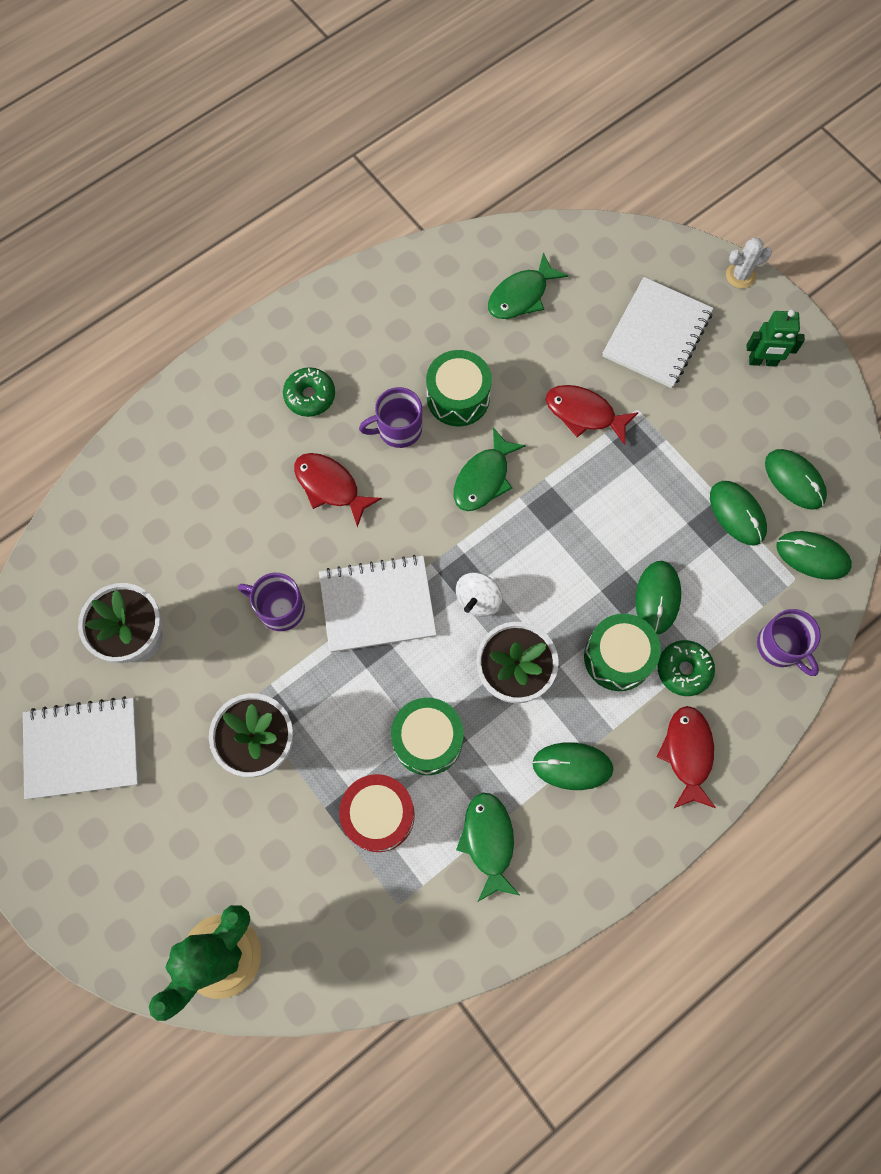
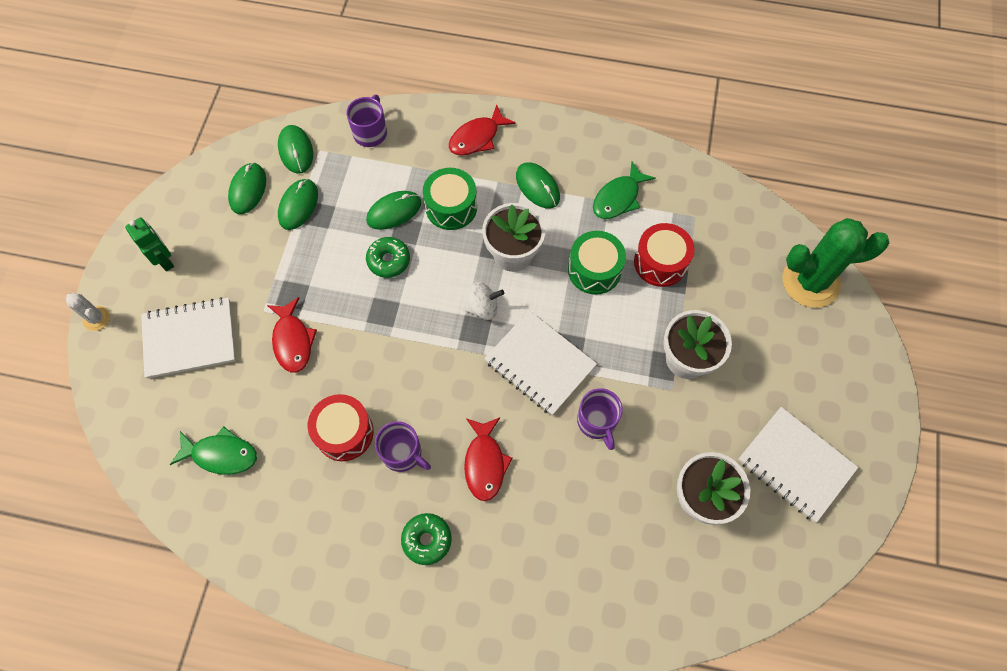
camera: 130 degrees left, 5 degrees down
(458, 397) = (344, 432): green drum -> red drum
(484, 478) = (394, 367): green fish -> none
(683, 670) = (428, 170): green donut -> green donut (388, 260)

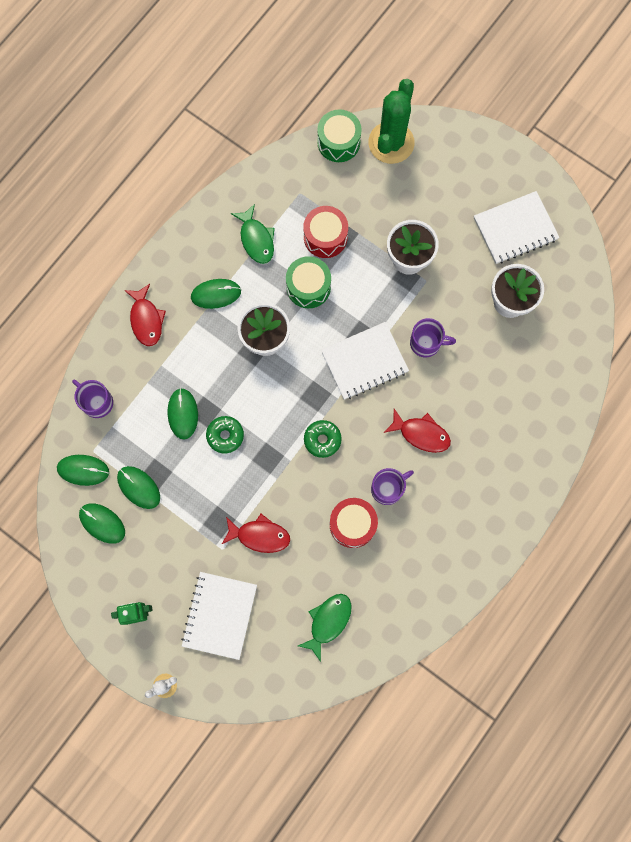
camera: 65 degrees left, 10 degrees up
(427, 540) = (457, 497): green donut -> green donut (322, 440)
(451, 207) = (201, 368): green drum -> green drum (338, 142)
(483, 307) = (300, 382): white spinning top -> none

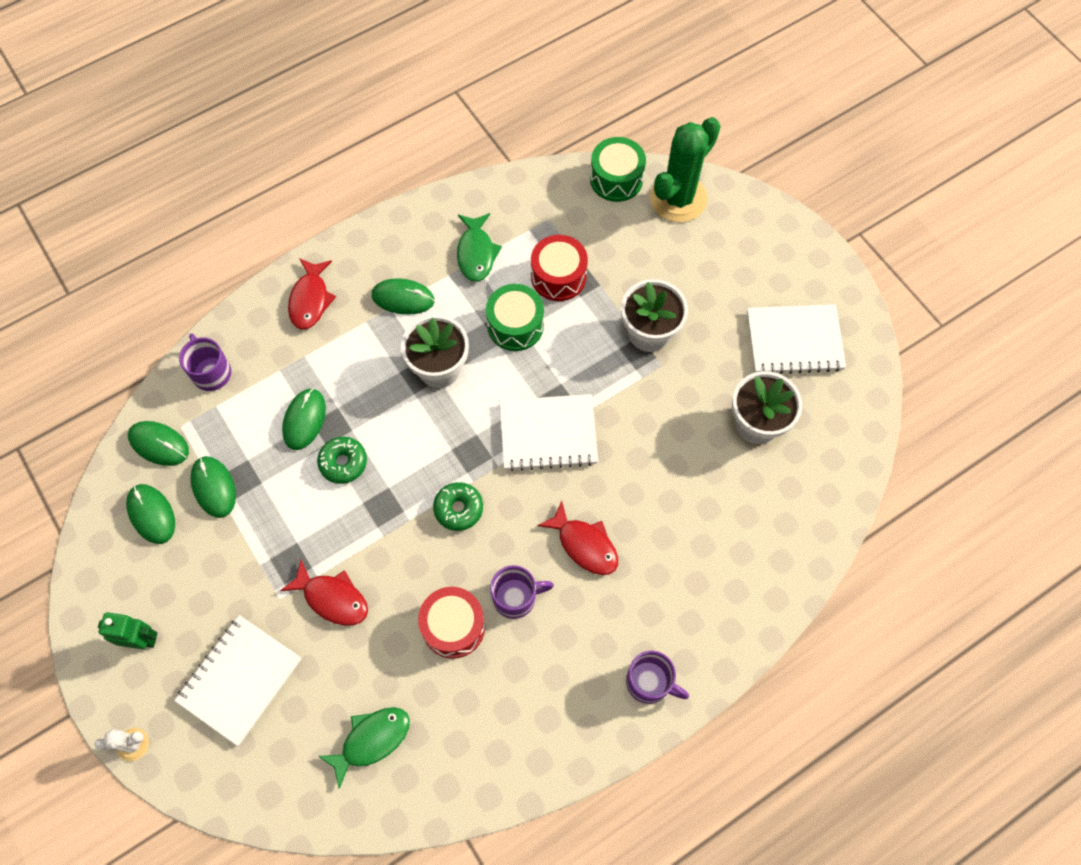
camera: 20 degrees right, 10 degrees down
(426, 343) = (633, 437): purple mug -> purple mug (649, 682)

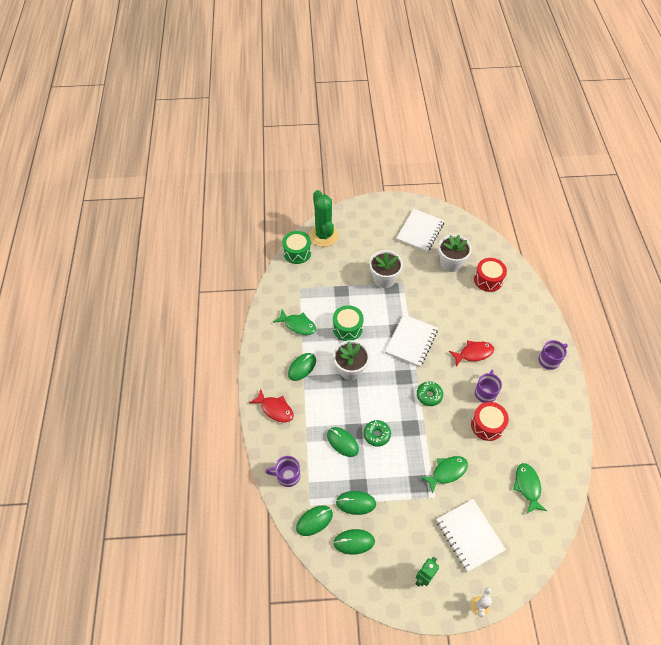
camera: 60 degrees left, 10 degrees down
(332, 598) = (447, 472): red fish -> green fish
(558, 276) = (333, 299): red drum -> red drum (488, 279)

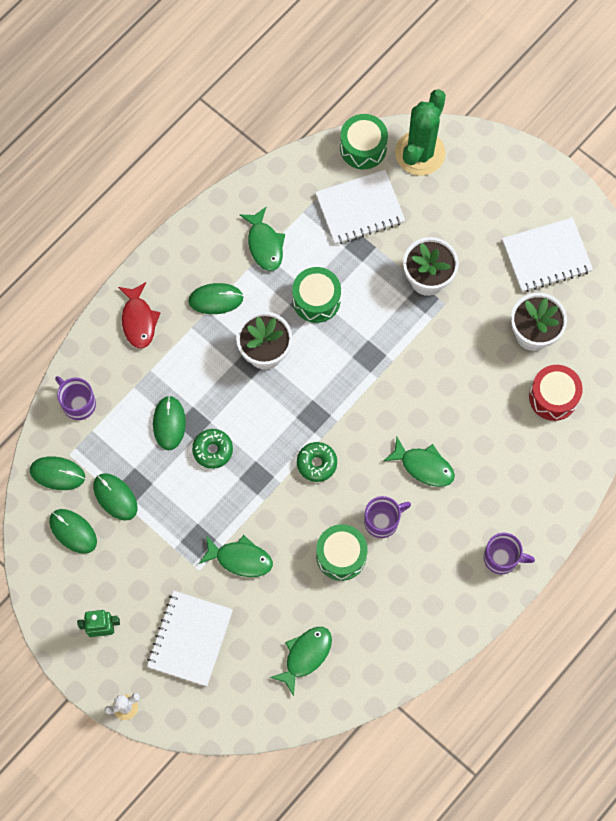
camera: 45 degrees right, 15 degrees up
(411, 341) = (369, 384): white notebook -> white notebook (360, 209)
(473, 353) = (423, 466): red fish -> green fish
(487, 425) = (341, 555): red drum -> green drum

